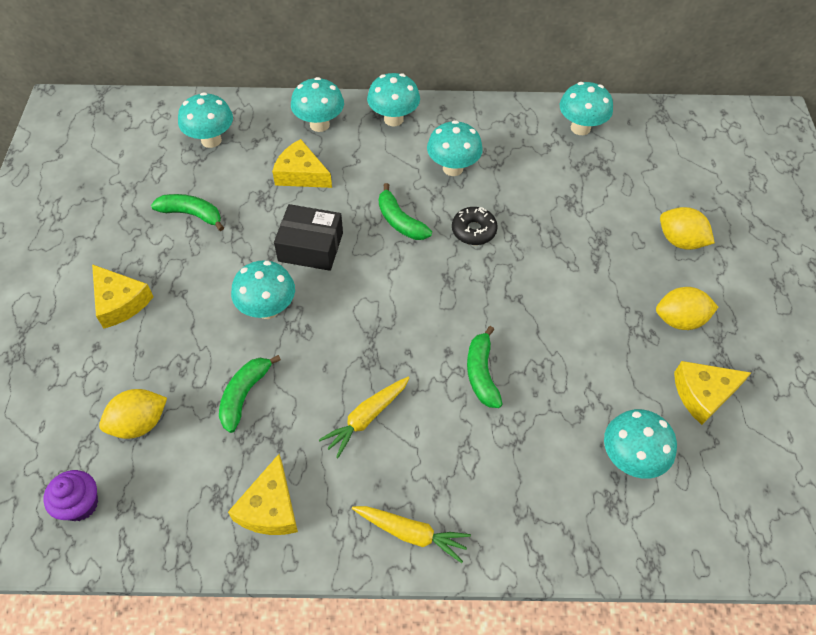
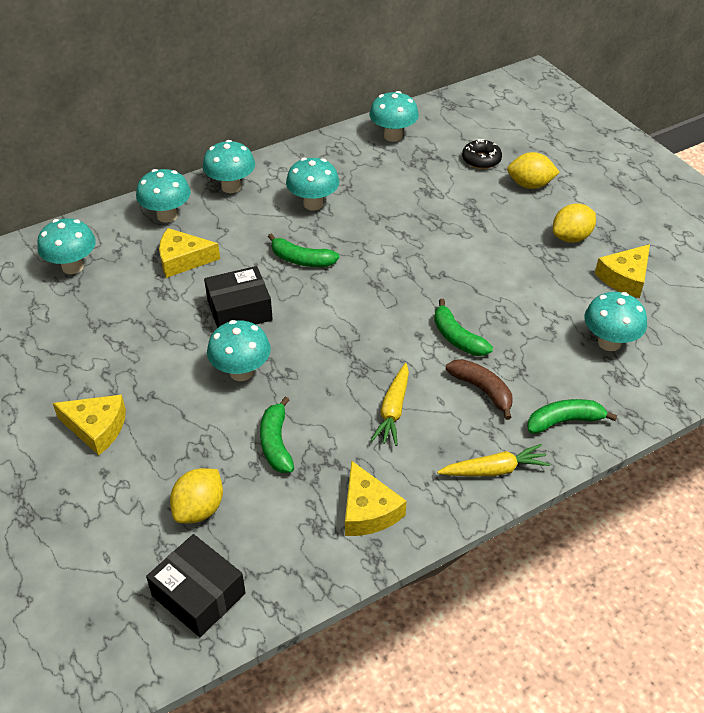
camera: 30 degrees left, 10 degrees down
(80, 504) = (198, 594): purple cupcake -> black box
(192, 214) = (106, 331): green banana -> green banana (564, 421)
(463, 442) = (482, 390): none -> brown banana
(473, 230) = (368, 241): black donut -> black donut (481, 160)

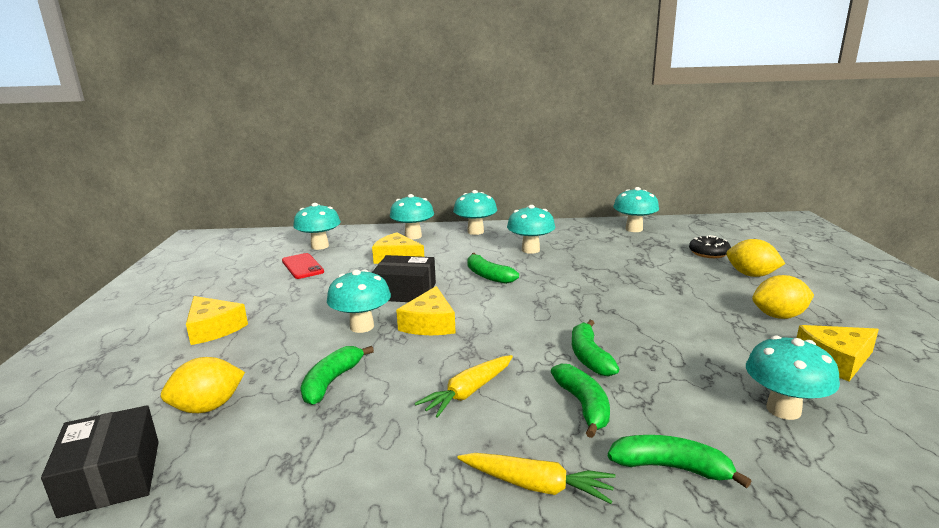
camera: 30 degrees right, 25 degrees down
(90, 308) = (302, 266): none -> red phone
(368, 510) = (353, 470): yellow cheese -> yellow cheese (429, 323)
(482, 390) = (583, 405): brown banana -> green banana

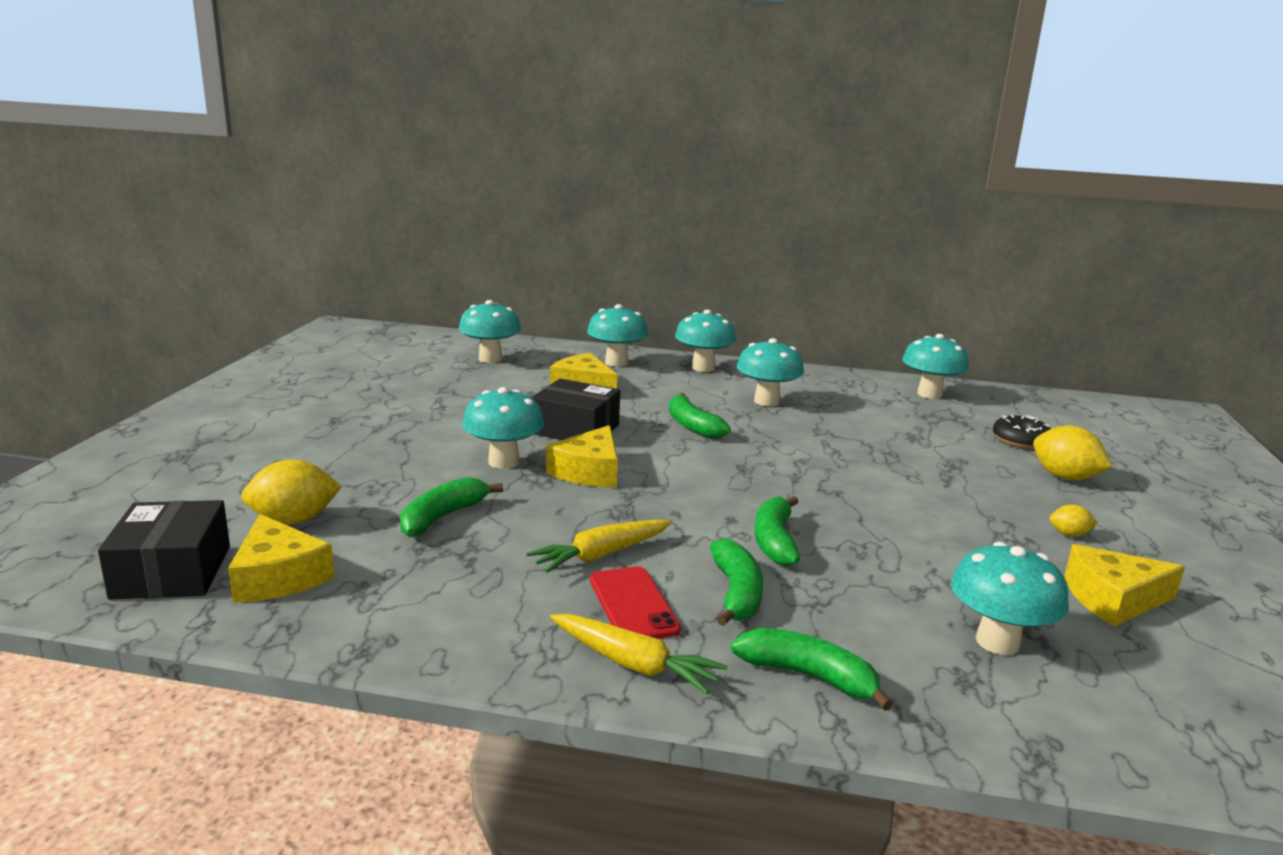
camera: 10 degrees right, 0 degrees up
(213, 329) = (327, 437): yellow cheese -> yellow cheese (278, 576)
(302, 266) = (459, 381): red phone -> red phone (633, 604)
(779, 316) = (1069, 534): yellow lemon -> yellow lemon, size x0.52

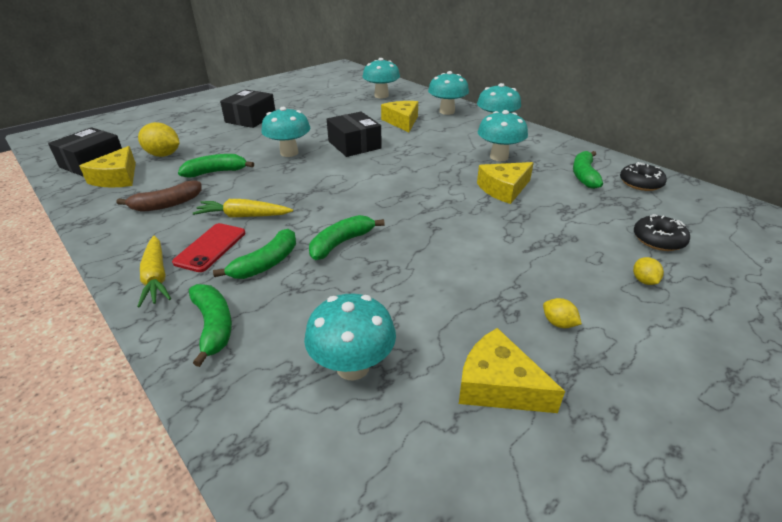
camera: 40 degrees right, 15 degrees up
(341, 431) = (250, 118): none -> black box
(455, 581) = (167, 204): none -> brown banana
(589, 471) = (319, 170): yellow cheese -> yellow cheese (504, 189)
(692, 426) = (422, 160): green banana -> green banana (584, 175)
(929, 394) = (640, 183): turquoise mushroom -> black donut
(1064, 477) = (644, 281): yellow lemon -> yellow lemon, size x0.52

